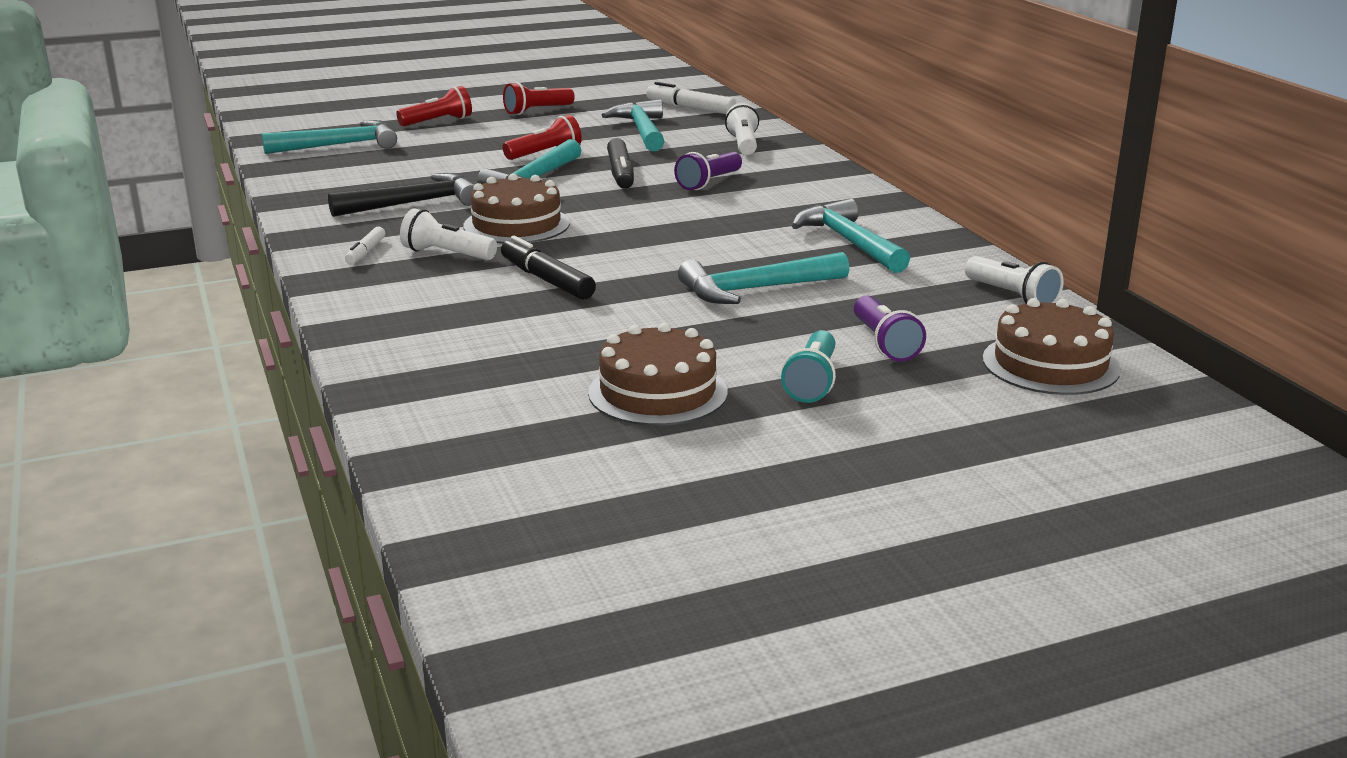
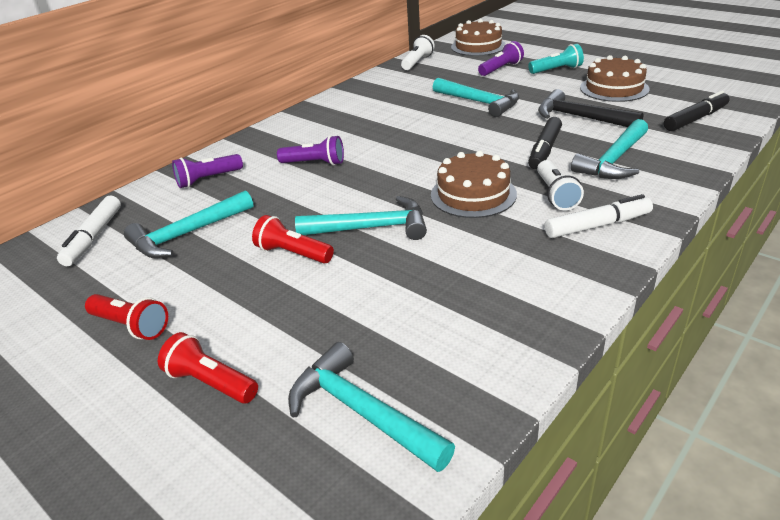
camera: 115 degrees left, 10 degrees up
(365, 252) = (597, 225): white marker -> white marker, size x1.71
(414, 203) = (483, 256): black hammer -> black hammer (580, 117)
(620, 173) = (321, 200): black marker -> black marker (695, 119)
(743, 144) = (208, 179): white flashlight -> purple flashlight
(849, 242) = (386, 101): turquoise hammer -> turquoise hammer (614, 160)

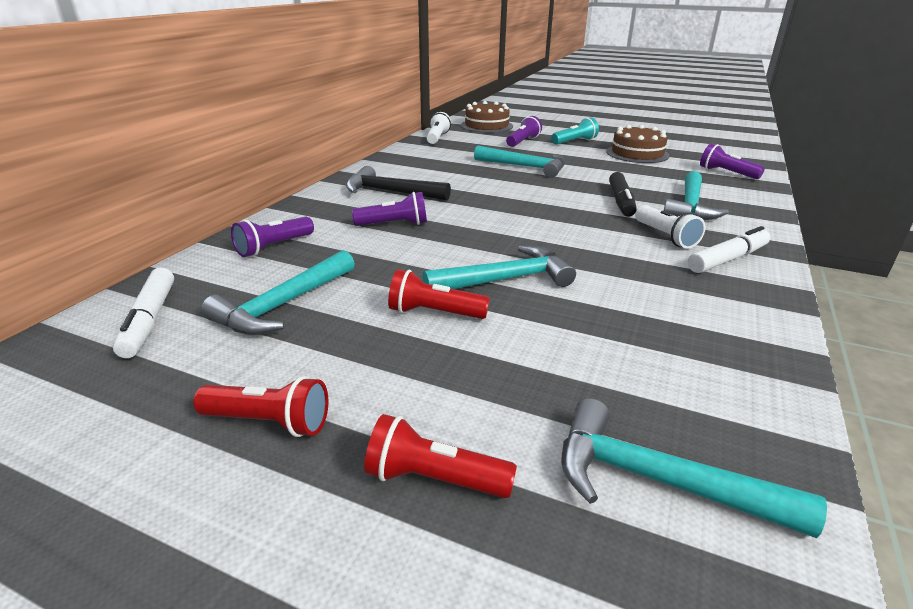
camera: 20 degrees left, 5 degrees down
(473, 194) = (586, 241): brown cake -> none
(580, 117) = (628, 175): black hammer -> black hammer (390, 192)
(695, 119) = (726, 173): black marker -> purple flashlight

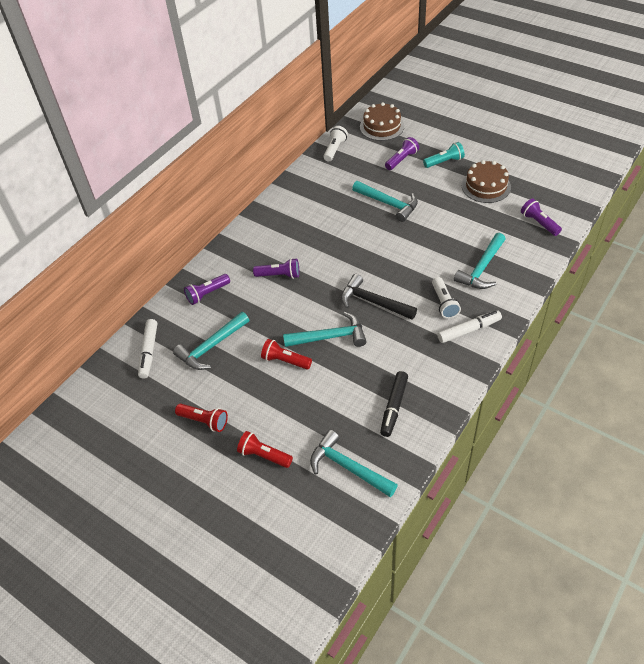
camera: 15 degrees right, 20 degrees up
(390, 192) = (283, 234): black hammer -> black hammer (373, 302)
(620, 201) = (436, 258): black marker -> black marker (394, 407)

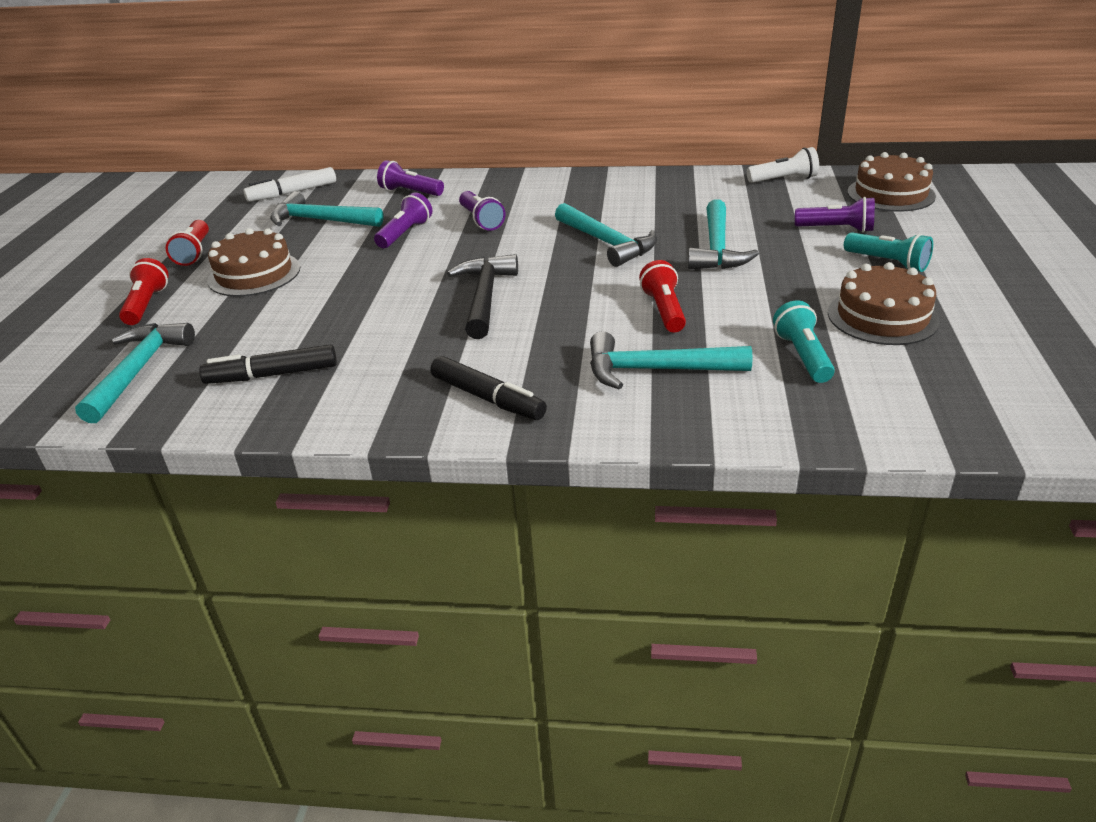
camera: 60 degrees right, 15 degrees down
(264, 394) = (254, 274): none -> brown cake
(285, 361) = (323, 270): red flashlight -> red flashlight (664, 310)
(330, 337) = (388, 286): turquoise hammer -> turquoise hammer (607, 243)
(444, 303) = (534, 356): white flashlight -> none
(469, 330) = (487, 398): white marker -> black marker
(500, 222) = (802, 356): none -> turquoise flashlight
(539, 223) = (857, 400): purple flashlight -> purple flashlight (405, 234)

